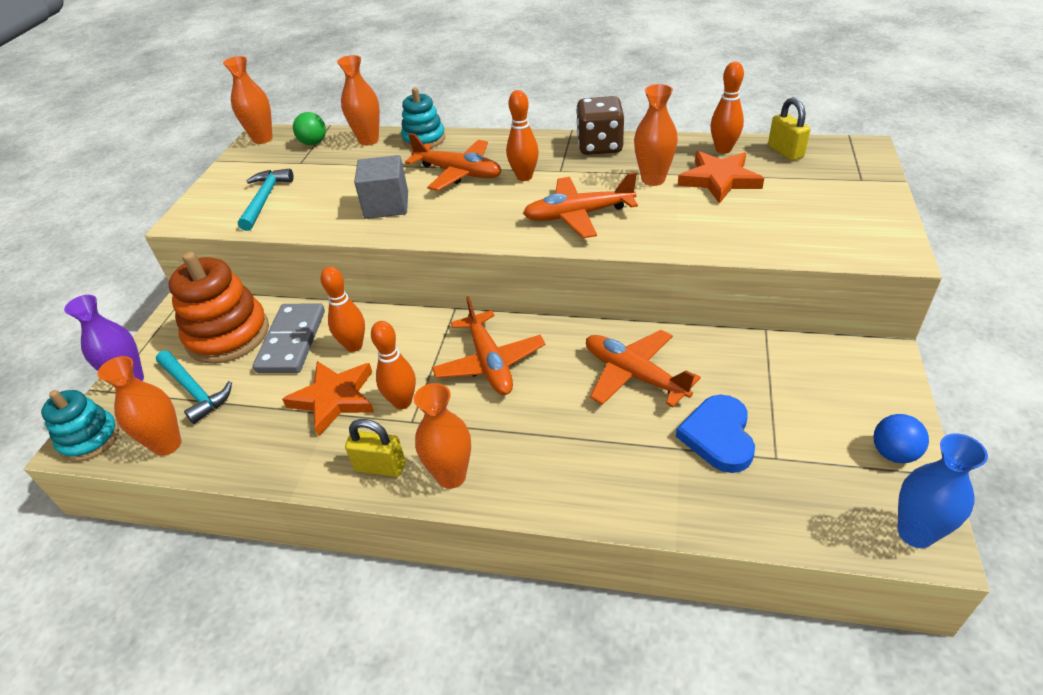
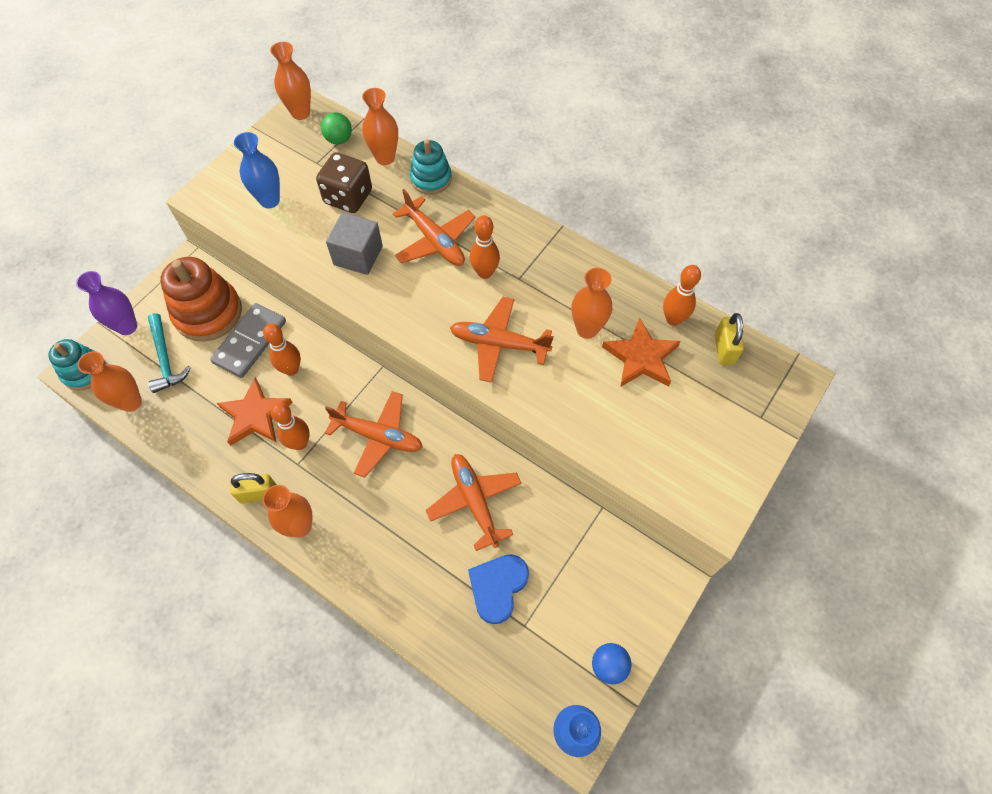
camera: 20 degrees right, 20 degrees up
(265, 199) = (269, 200): turquoise hammer -> blue vase
(380, 467) = (258, 494): yellow padlock -> yellow padlock turned 45 degrees counterclockwise
(489, 363) = (378, 436): orange plane -> orange plane turned 75 degrees counterclockwise
(600, 146) = (571, 262): brown dice -> brown dice (348, 197)

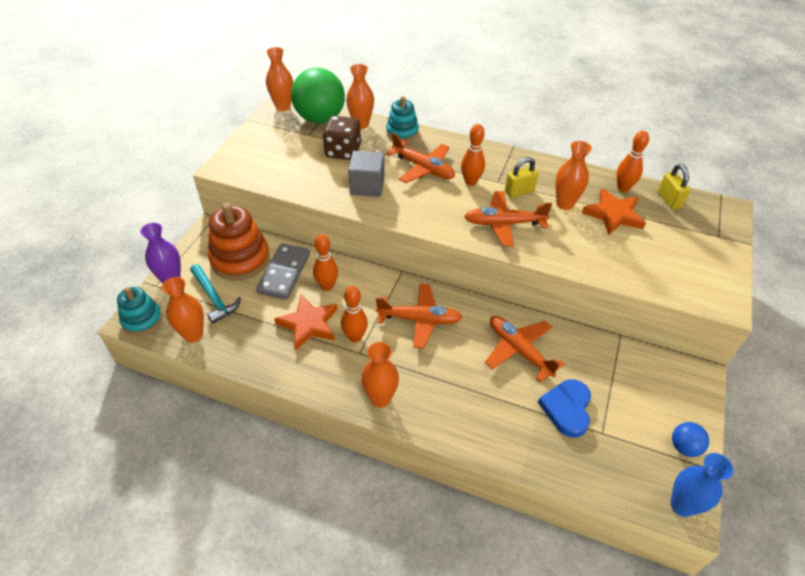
camera: 15 degrees left, 15 degrees down
(258, 494) = (334, 381): yellow padlock -> yellow padlock (519, 192)
(269, 200) = (280, 162): blue vase -> none
(339, 139) = (320, 118): green ball -> green ball, size x2.20

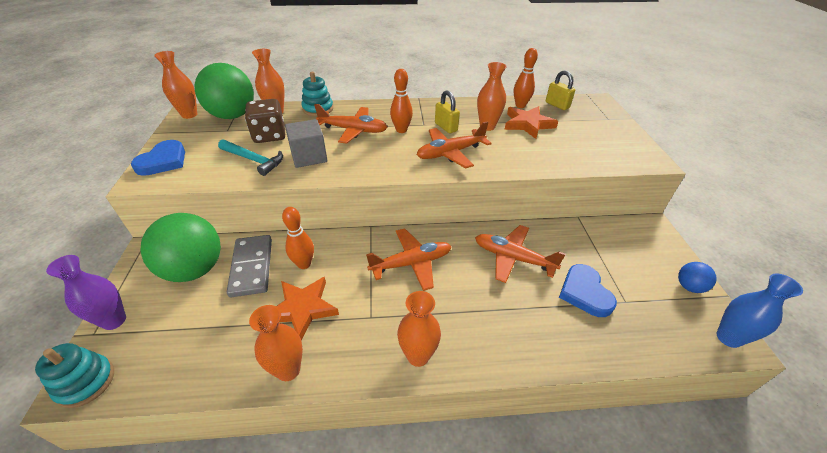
camera: 25 degrees left, 5 degrees down
(193, 335) = (165, 373): orange vase -> orange vase (288, 370)
(214, 298) = (177, 321): turquoise hammer -> turquoise hammer (254, 160)
(240, 259) = (194, 269): orange stacking toy -> green ball
(245, 153) = (163, 161): none -> blue heart
(355, 337) = (358, 303): orange bowling pin -> none
(519, 192) = (446, 127): yellow padlock -> yellow padlock turned 75 degrees counterclockwise

